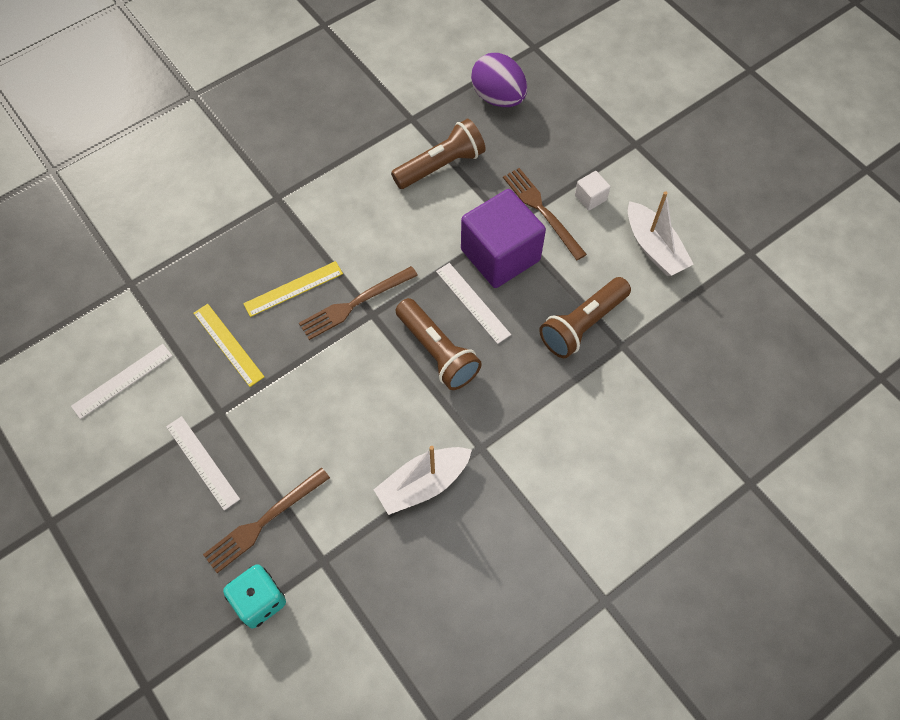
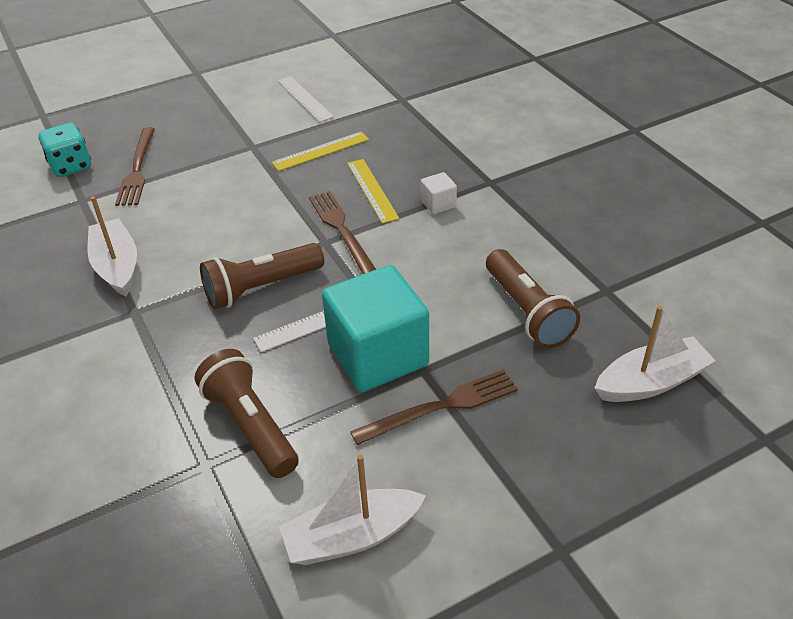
camera: 100 degrees right, 20 degrees down
(202, 462) = (209, 138): white ruler -> none
(264, 521) = (137, 169): brown fork -> brown fork turned 150 degrees counterclockwise
(498, 97) = (651, 382): purple egg -> white boat
(500, 255) = (378, 355): purple cube -> turquoise cube
(590, 197) = (457, 468): white cube -> white cube (438, 204)

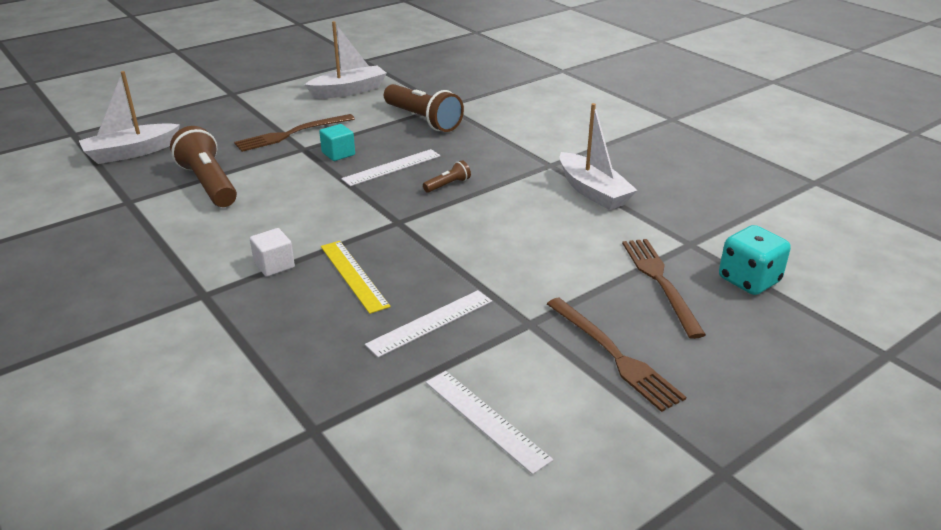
camera: 170 degrees right, 10 degrees down
(261, 288) = (448, 185): brown flashlight -> brown flashlight, size x0.46
(321, 151) = (430, 322): yellow ruler -> white ruler
(341, 230) = (383, 232): brown fork -> brown fork (614, 355)
(378, 355) = (338, 154): turquoise cube -> turquoise cube, size x0.42

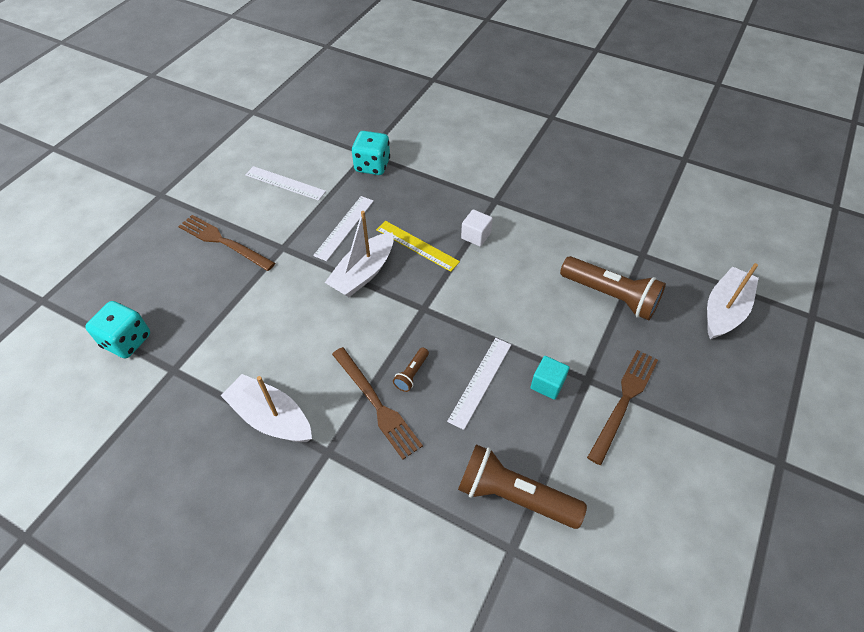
camera: 155 degrees right, 20 degrees up
(322, 402) = (372, 166): none -> turquoise dice
(349, 91) = (659, 537): white boat -> white boat (363, 273)
(660, 282) = (197, 315): brown fork -> brown fork (376, 404)

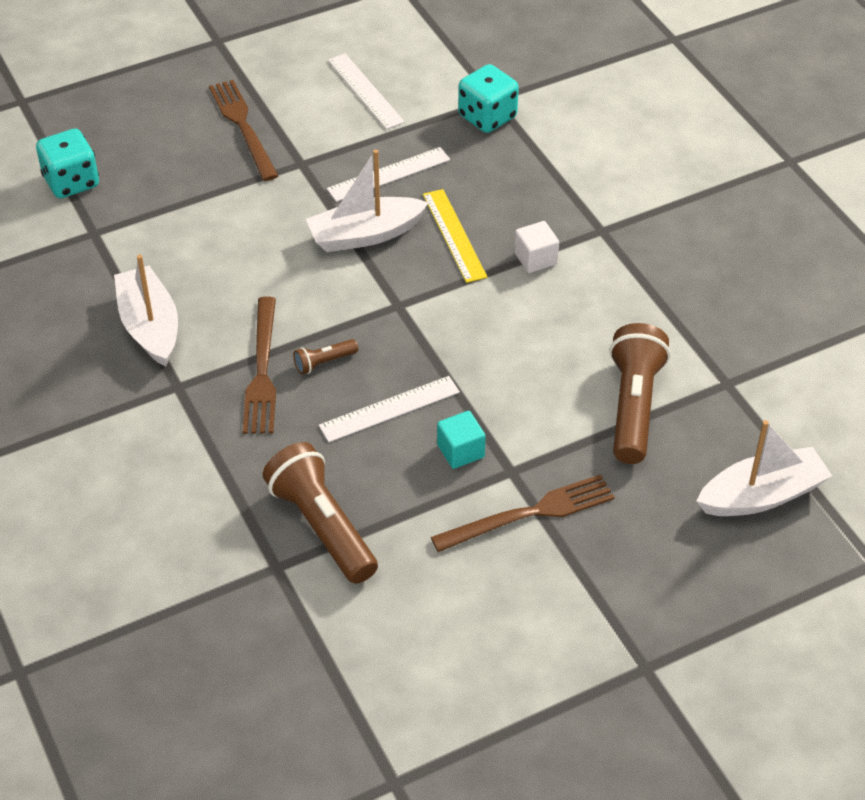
camera: 35 degrees right, 5 degrees down
(611, 296) = (633, 406): brown flashlight -> brown flashlight turned 150 degrees counterclockwise

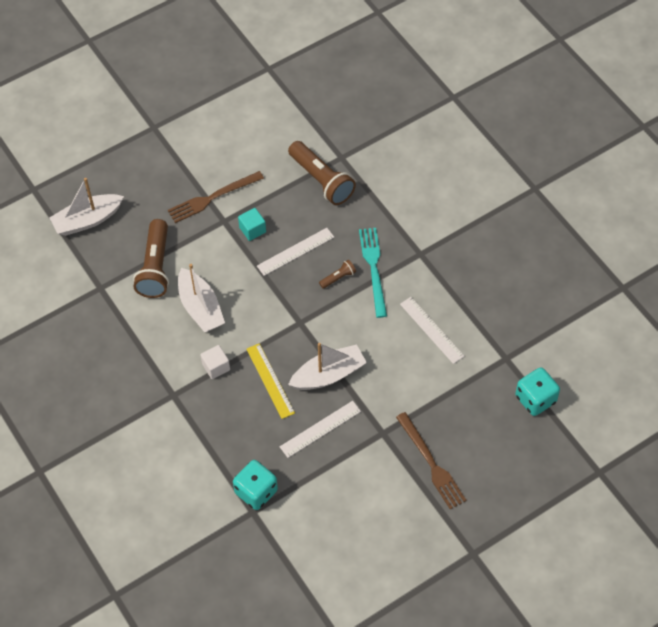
camera: 175 degrees right, 10 degrees up
(150, 326) = (448, 292): white boat -> white boat (200, 308)
(262, 371) = (373, 268): brown fork -> turquoise fork
(365, 91) = (349, 509): white ruler -> white ruler (431, 330)

